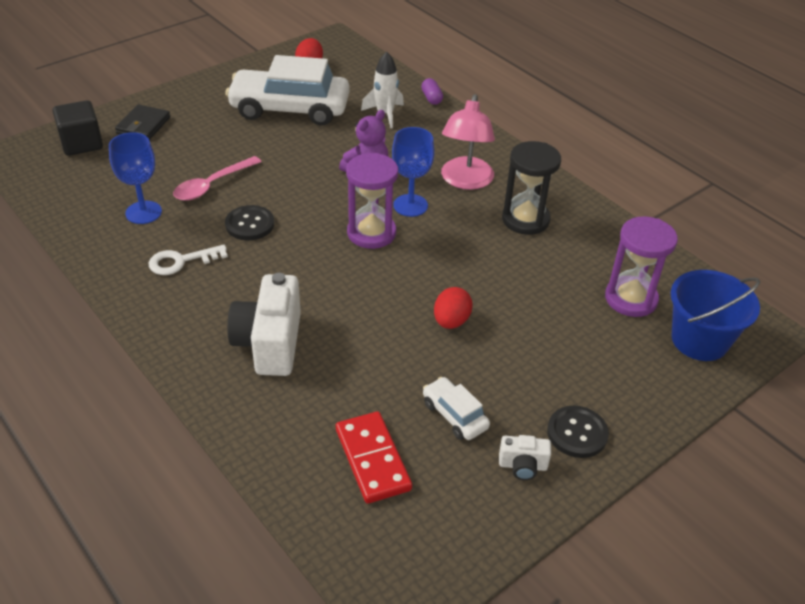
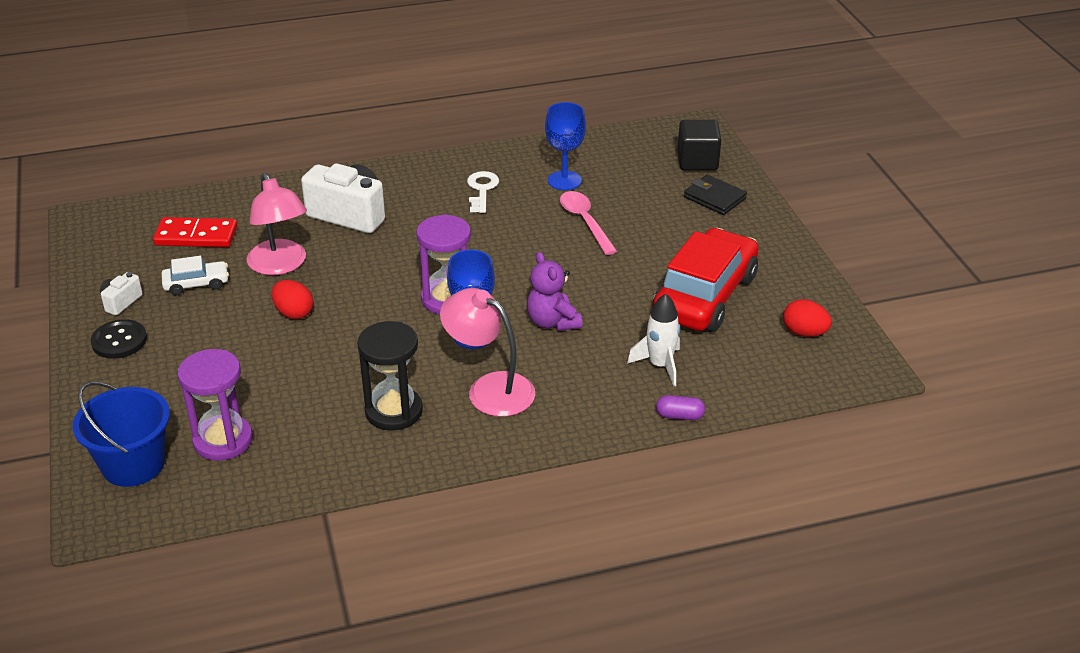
camera: 115 degrees right, 5 degrees down
(249, 224) = (509, 232): black button -> none
(289, 109) = (705, 296): white car -> red car
(385, 361) = (280, 265): none -> pink lamp

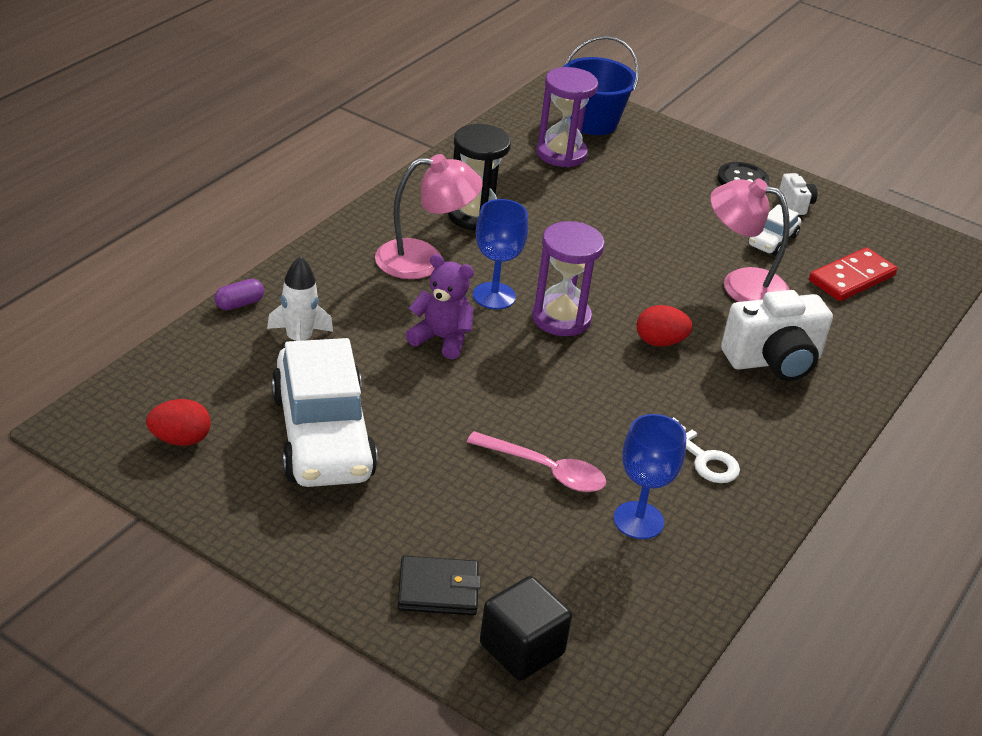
camera: 135 degrees right, 0 degrees up
(294, 313) = (662, 251): red egg -> red egg (660, 342)
(705, 296) = (323, 436): red car -> white car

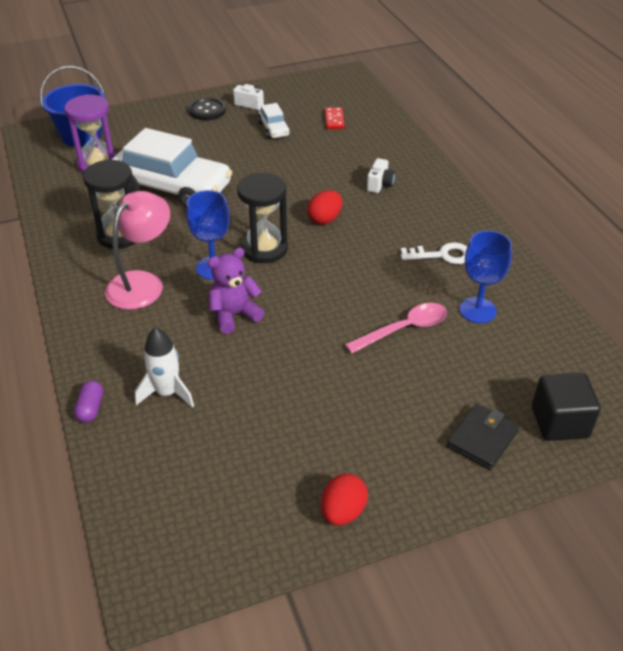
camera: 50 degrees left, 5 degrees up
(180, 439) = (220, 521): red egg -> red egg (343, 512)
(323, 436) = (284, 428): white car -> white car (172, 187)
(561, 318) = (264, 249): purple hourglass -> black hourglass
(741, 284) = (302, 161): pink lamp -> none
(773, 361) = (380, 184): white camera -> white camera, size x0.48
(851, 278) = (334, 120): red domino -> red domino, size x0.60

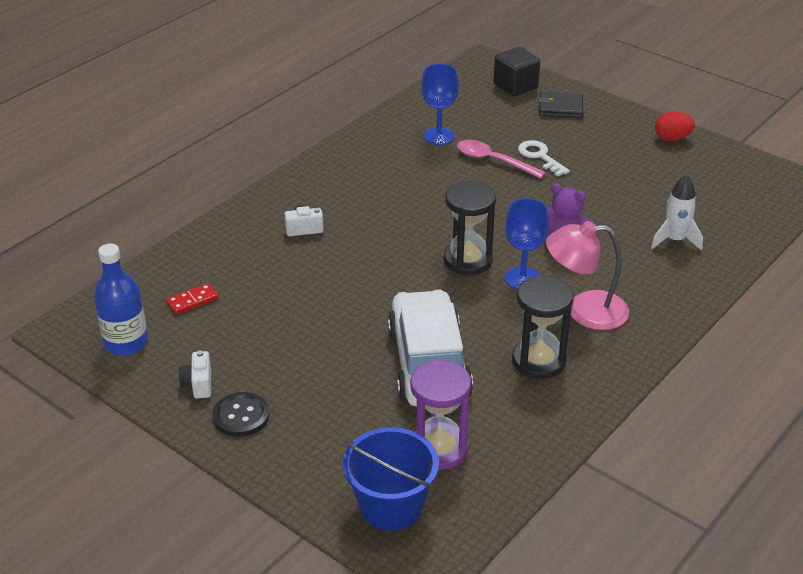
camera: 120 degrees left, 5 degrees down
(91, 408) = (730, 268): purple capsule -> none
(274, 129) = (247, 339): white car -> none
(314, 90) = (126, 343): none -> blue bottle
(325, 219) = (391, 242): red egg -> none
(442, 255) = (385, 167): white key -> white key (540, 156)

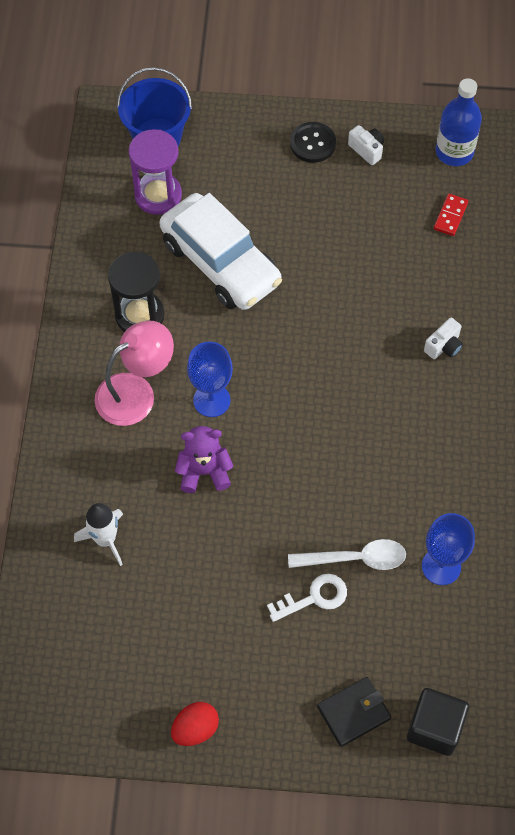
camera: 145 degrees right, 25 degrees up
(468, 260) = (274, 394): black hourglass -> none
(493, 161) = (355, 558): pink spoon -> white spoon
(540, 156) = (314, 597): white key -> white key turned 45 degrees counterclockwise

